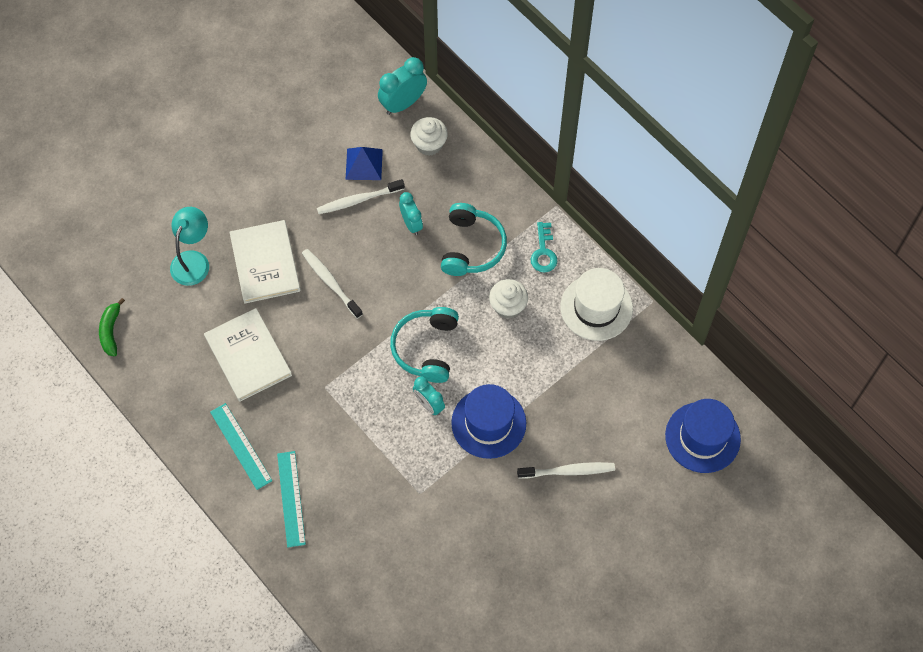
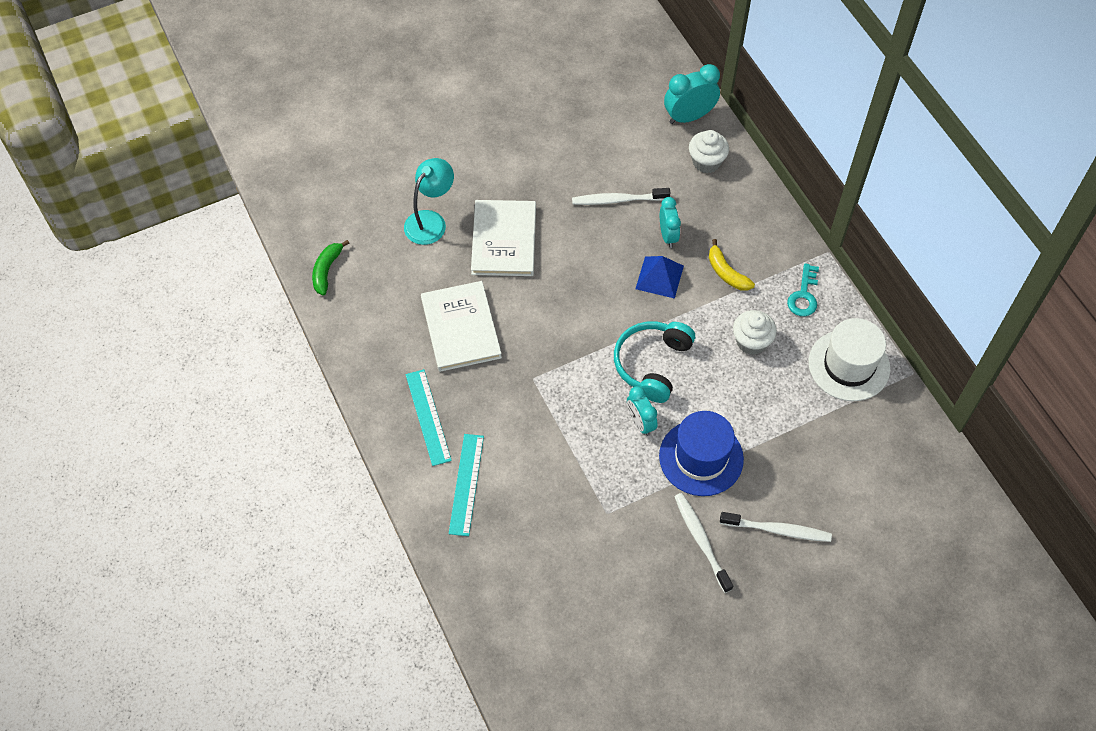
camera: 15 degrees right, 5 degrees down
(330, 283) = (567, 275): white toothbrush -> white toothbrush (701, 541)
(364, 164) = (633, 166): blue pyramid -> blue pyramid (659, 277)
(471, 247) = (726, 273): turquoise headphones -> yellow banana
(702, 437) = (939, 531): blue hat -> none

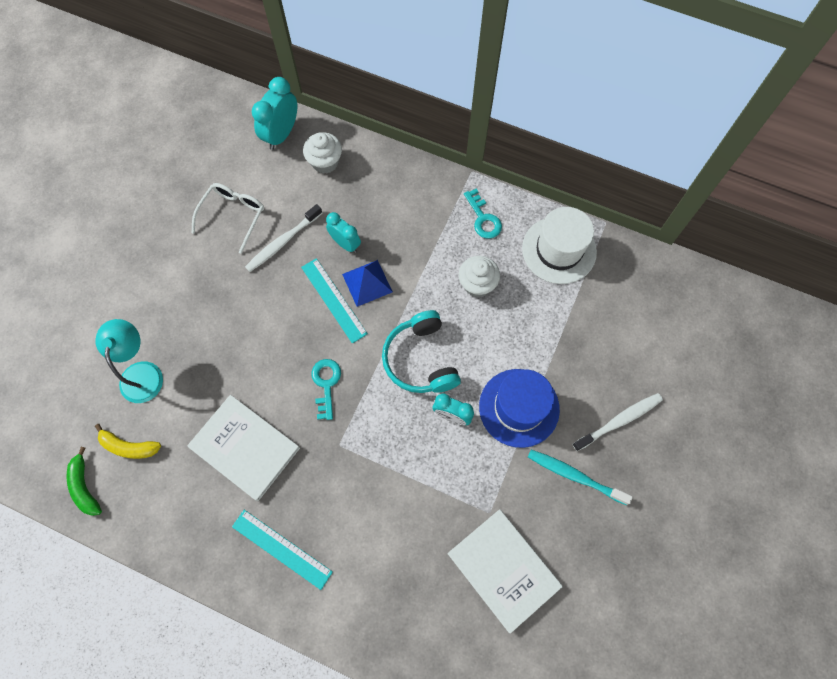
camera: 40 degrees left, 10 degrees up
(466, 484) = (362, 582): turquoise ruler -> turquoise ruler (334, 300)
(504, 240) = (218, 343): white book -> white book (503, 569)
(561, 328) = (326, 384): none -> turquoise key
(595, 154) = (233, 216): none -> white glasses
(701, 541) = (575, 476): white toothbrush -> turquoise toothbrush
(726, 273) = (414, 242): yellow banana -> yellow banana (129, 446)

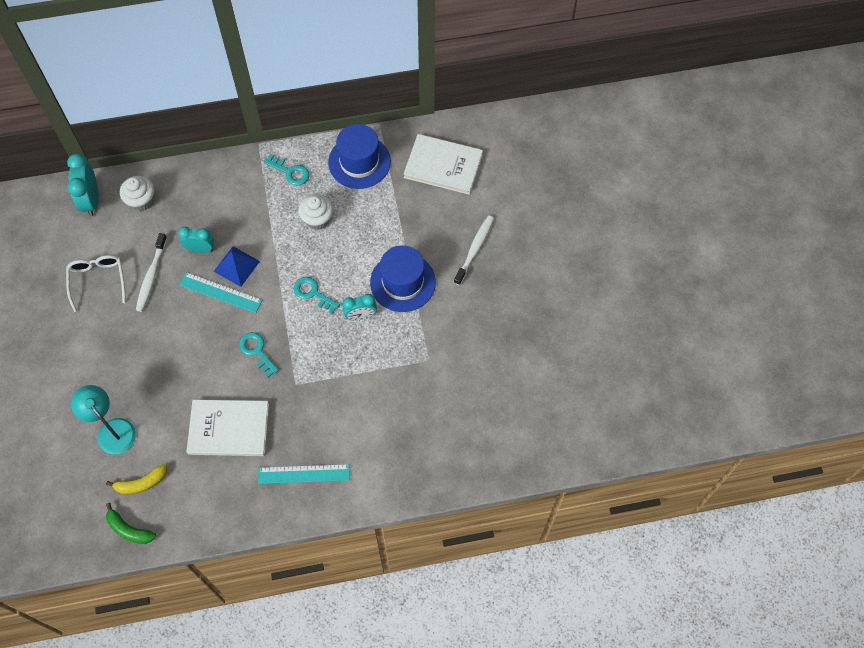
camera: 35 degrees left, 5 degrees down
(421, 359) = (313, 293): turquoise headphones -> turquoise key
(503, 569) = (461, 388): white book -> white book (443, 165)
(559, 250) = (359, 162): white hat -> blue hat
(575, 476) = (469, 301): turquoise toothbrush -> none

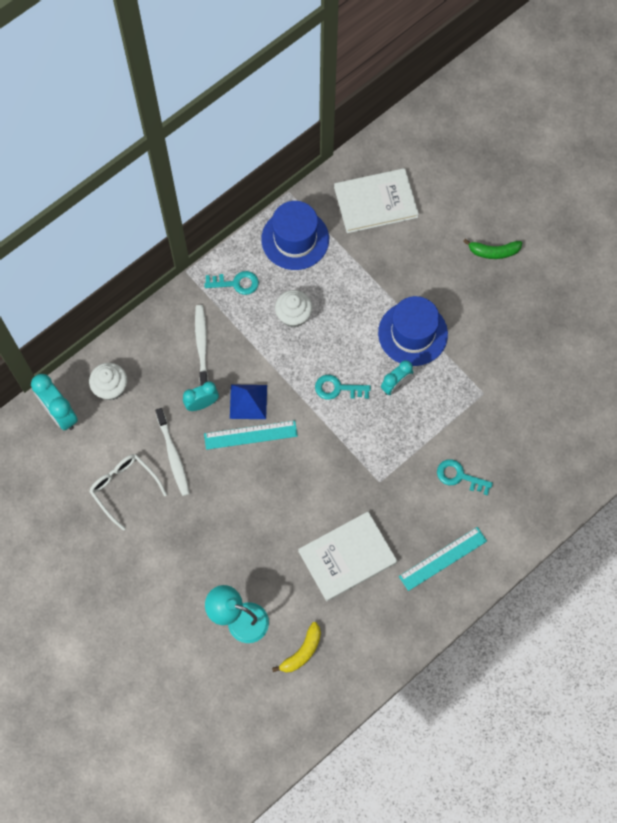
camera: 30 degrees left, 5 degrees up
(129, 529) = (320, 699): green banana -> green banana (493, 252)
(257, 351) = (323, 471): turquoise key -> turquoise key (459, 476)
(474, 249) = (457, 267): white toothbrush -> white toothbrush (202, 345)

